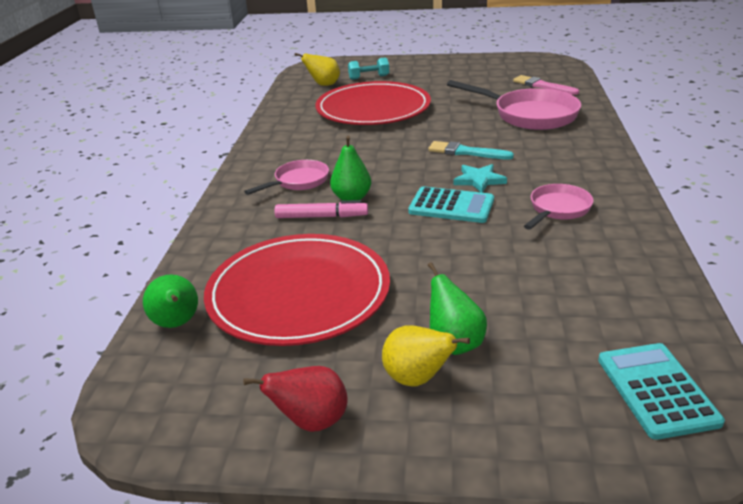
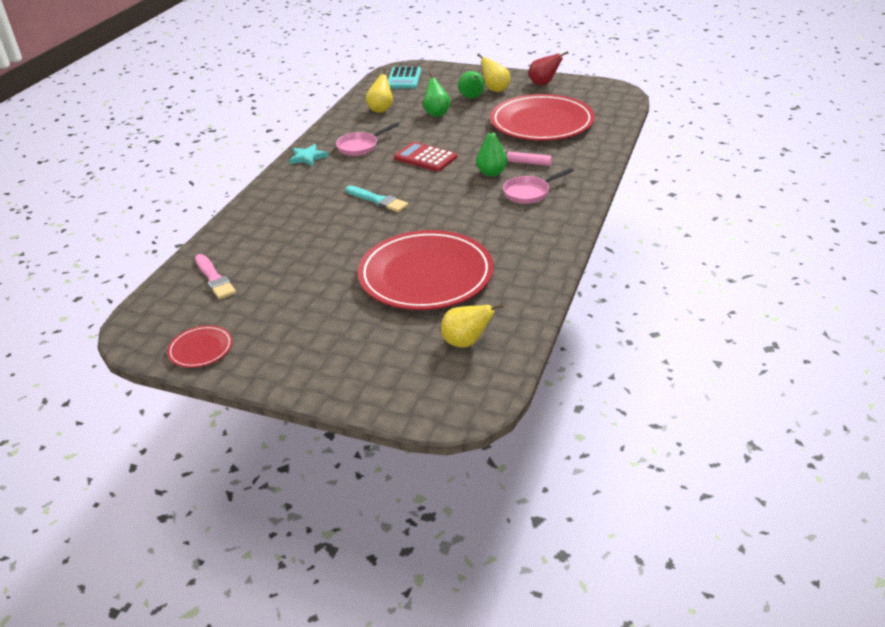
camera: 165 degrees left, 5 degrees up
(177, 324) = (608, 117): green pear -> green pear (436, 113)
(369, 77) = (397, 348): turquoise dumbbell -> none
(451, 206) = (425, 158): turquoise calculator -> red calculator
(479, 180) = (390, 173): turquoise star -> turquoise star (308, 157)
(498, 61) = (201, 349): none -> red plate
(529, 115) = (281, 234): pink pan -> none
(605, 284) = (381, 109): none -> yellow pear

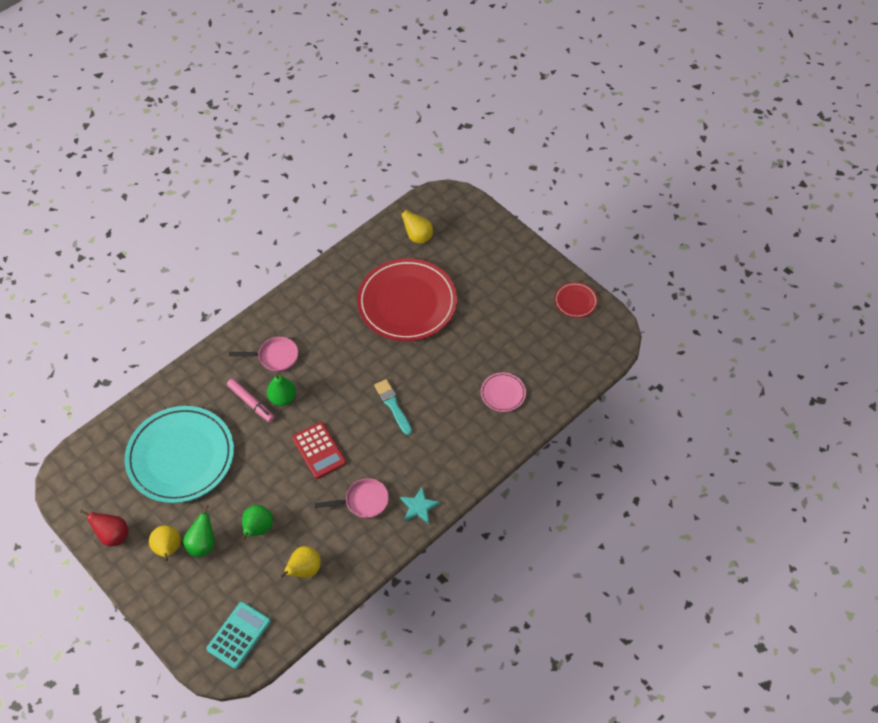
camera: 155 degrees left, 20 degrees up
(214, 279) = (550, 366): pink brush -> none
(263, 242) = (503, 393): none -> pink plate
(541, 123) = (180, 456): red plate -> turquoise plate

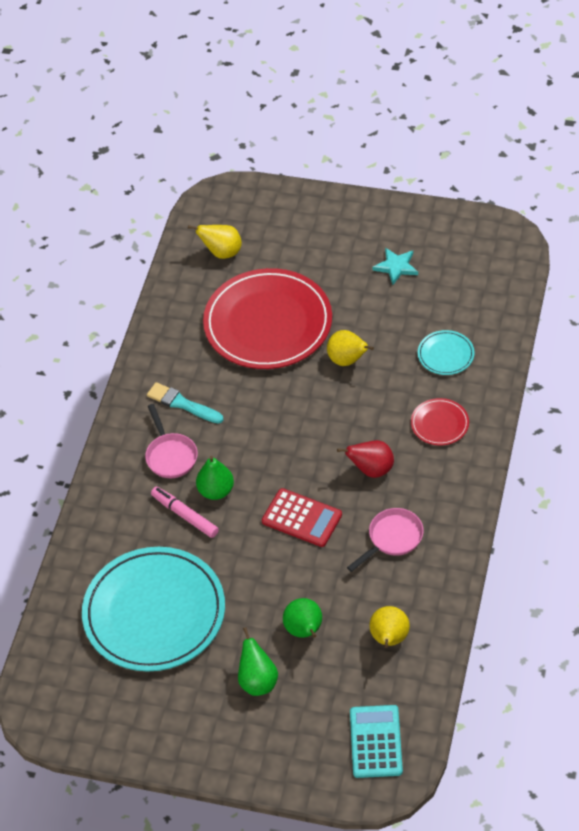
camera: 30 degrees left, 5 degrees down
(113, 535) = (149, 733): red pear -> red pear (371, 470)
(168, 549) = (224, 709): yellow pear -> yellow pear (347, 360)
(251, 403) = (185, 515): pink marker -> pink marker turned 150 degrees counterclockwise
(275, 357) = (170, 455): pink pan -> pink pan turned 105 degrees clockwise
(393, 405) = (342, 430): turquoise brush -> turquoise brush (182, 404)
(419, 507) = (454, 510): turquoise star -> turquoise star (396, 267)
(503, 393) = (445, 354): pink plate -> turquoise plate
(575, 301) = (443, 227): red plate -> red plate (439, 424)

